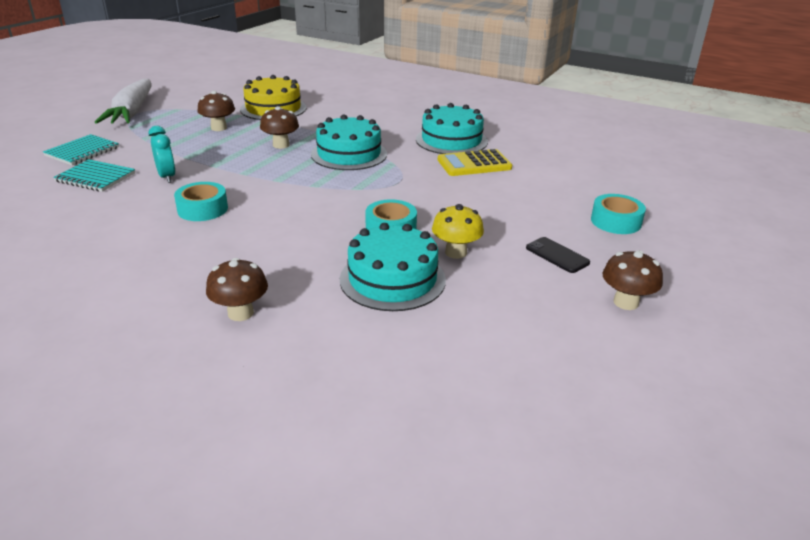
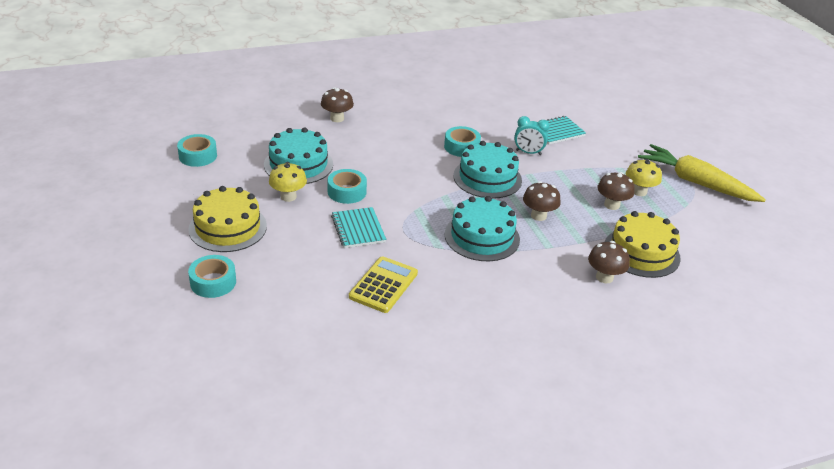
camera: 130 degrees right, 5 degrees up
(82, 152) = (613, 140): turquoise notebook -> turquoise notebook (358, 229)
(132, 112) = (696, 182): white carrot -> yellow carrot
(179, 124) = (639, 191): none -> yellow mushroom
(451, 140) = (445, 307): turquoise cake -> turquoise cake (487, 178)
(505, 362) = (198, 156): none -> turquoise tape
(557, 255) = (228, 227): black phone -> yellow cake
(625, 302) = (161, 216): brown mushroom -> brown mushroom (604, 277)

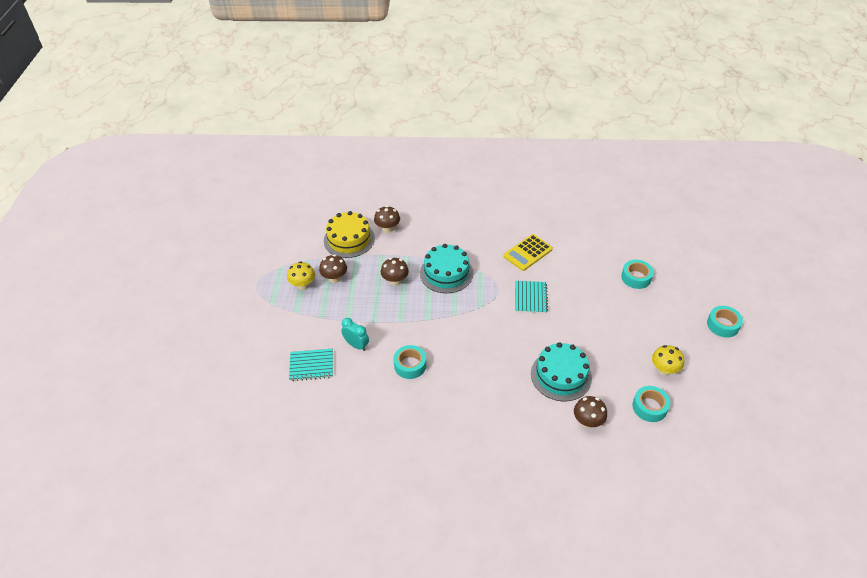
camera: 155 degrees left, 10 degrees up
(228, 227) = (625, 320): yellow cake -> none
(288, 196) = (576, 340): yellow mushroom -> yellow mushroom (664, 370)
(337, 118) = (510, 434): brown mushroom -> brown mushroom (587, 421)
(347, 192) = (528, 335): turquoise tape -> turquoise tape (723, 325)
(487, 178) = (409, 324): turquoise cake -> none
(696, 182) = (251, 284): yellow carrot -> none

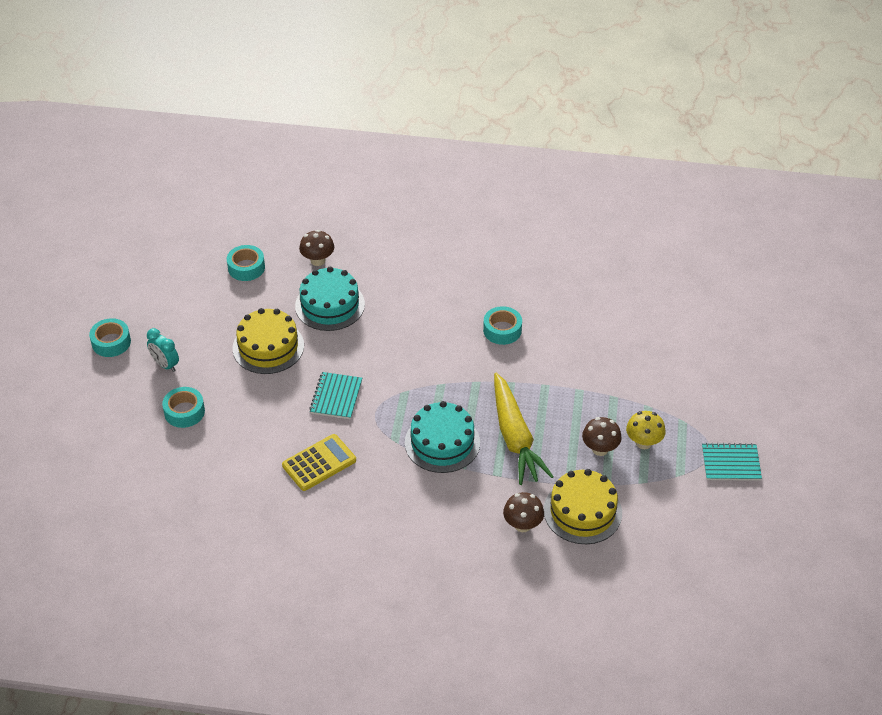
camera: 175 degrees left, 0 degrees up
(311, 366) = (619, 339): turquoise notebook -> turquoise notebook (731, 463)
(356, 345) = (566, 358): turquoise clock -> turquoise clock (165, 365)
(395, 281) = (515, 437): brown mushroom -> yellow carrot
(597, 332) = (268, 347): none -> yellow cake
(664, 370) = (211, 300): yellow mushroom -> none

